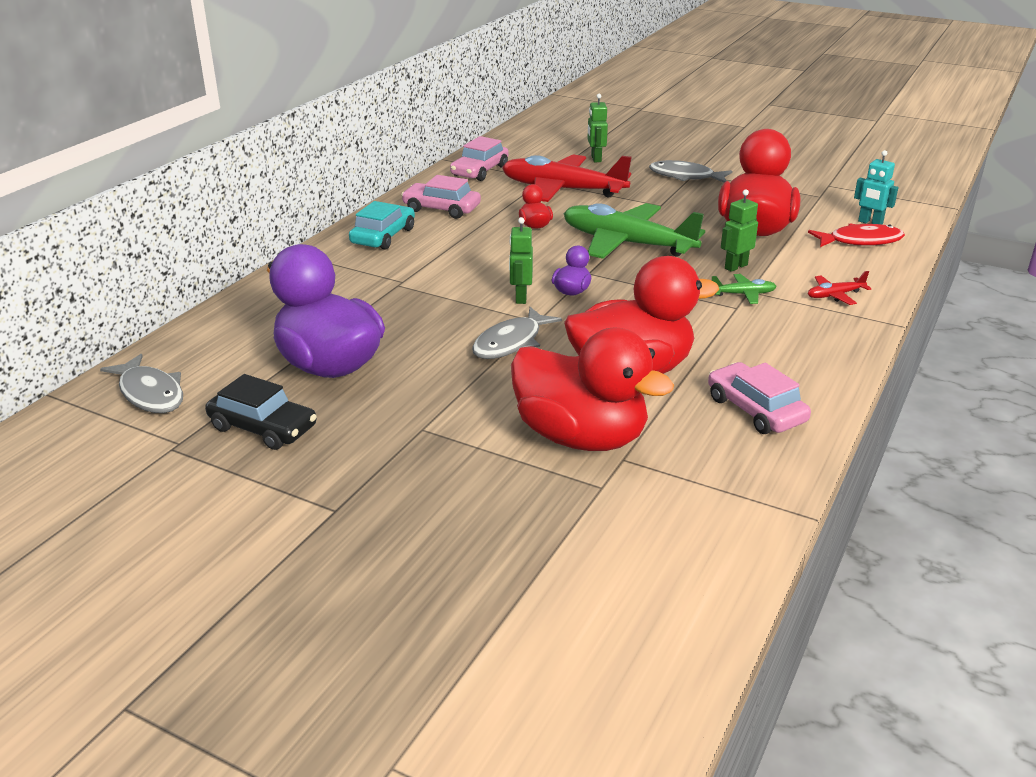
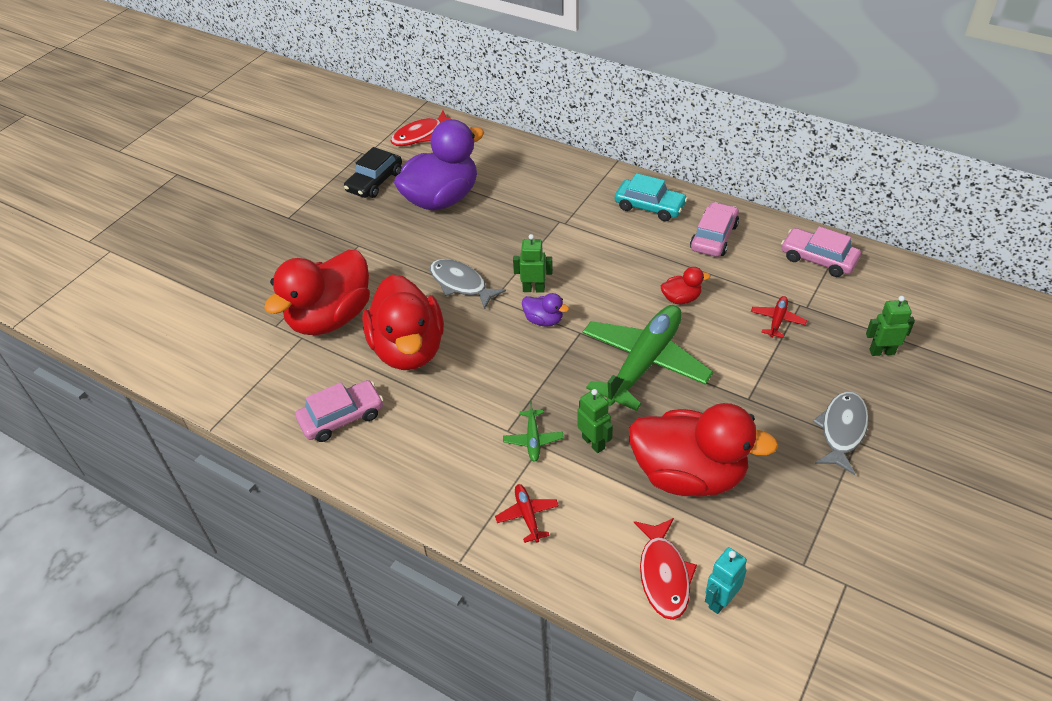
camera: 95 degrees right, 15 degrees up
(150, 393) = (420, 135): grey fish -> red fish
(562, 190) = (777, 320): red plane -> red plane, size x0.41

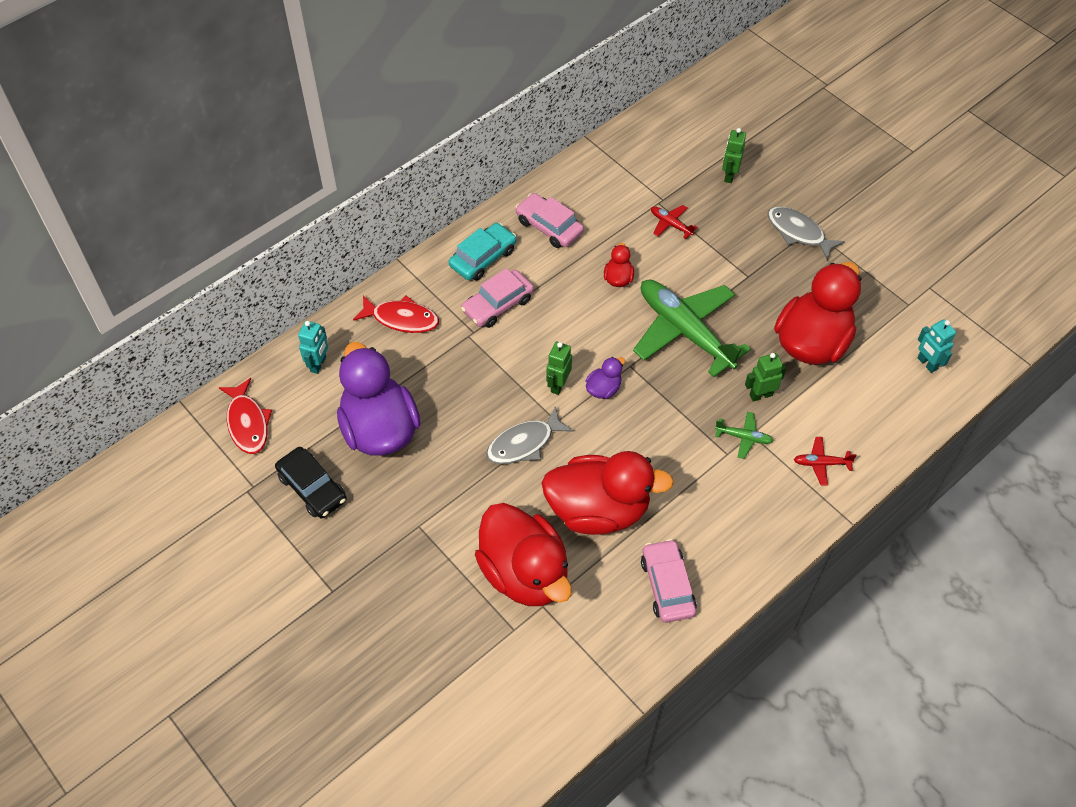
camera: 75 degrees left, 10 degrees up
(489, 151) = (318, 364): none -> turquoise robot
(663, 575) = (898, 390): red fish -> red fish (401, 319)
(818, 259) = (610, 168): pink car -> pink car (497, 304)

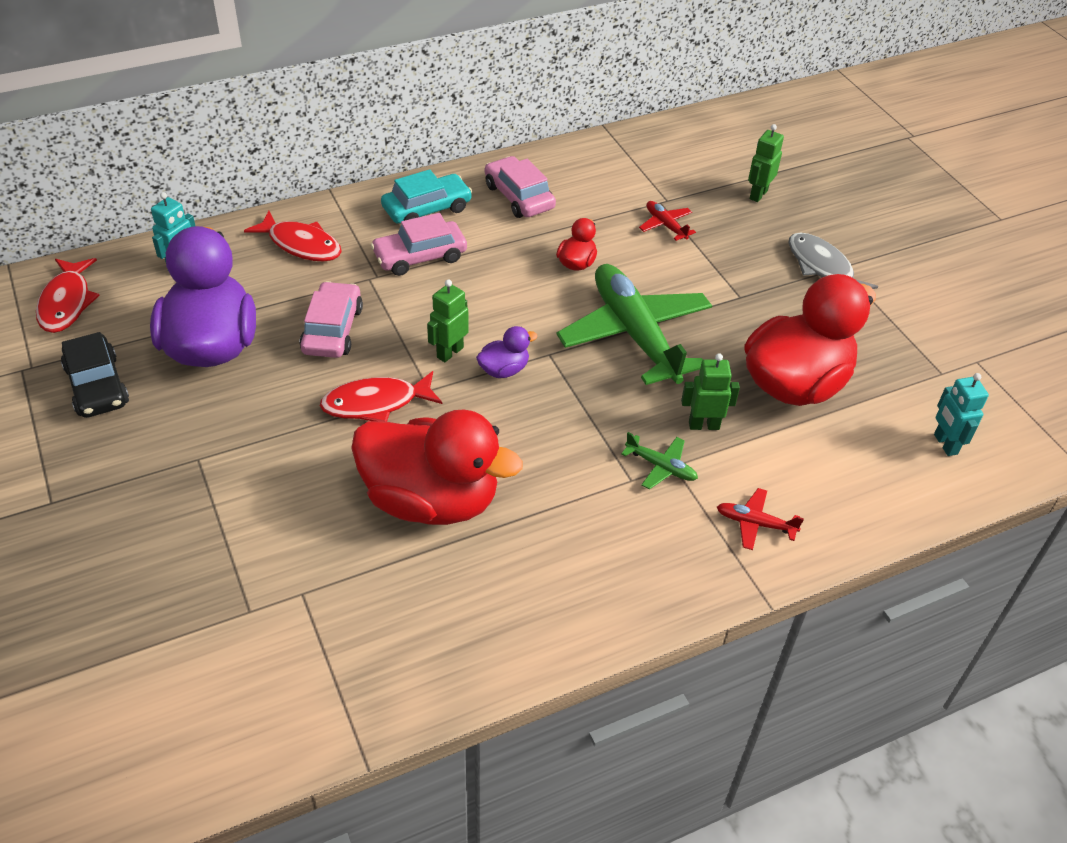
camera: 15 degrees right, 10 degrees down
(524, 443) = (376, 403): grey fish -> red fish
(524, 573) = (299, 547): red duck -> none
(667, 586) = (479, 615): pink car -> pink car (332, 330)

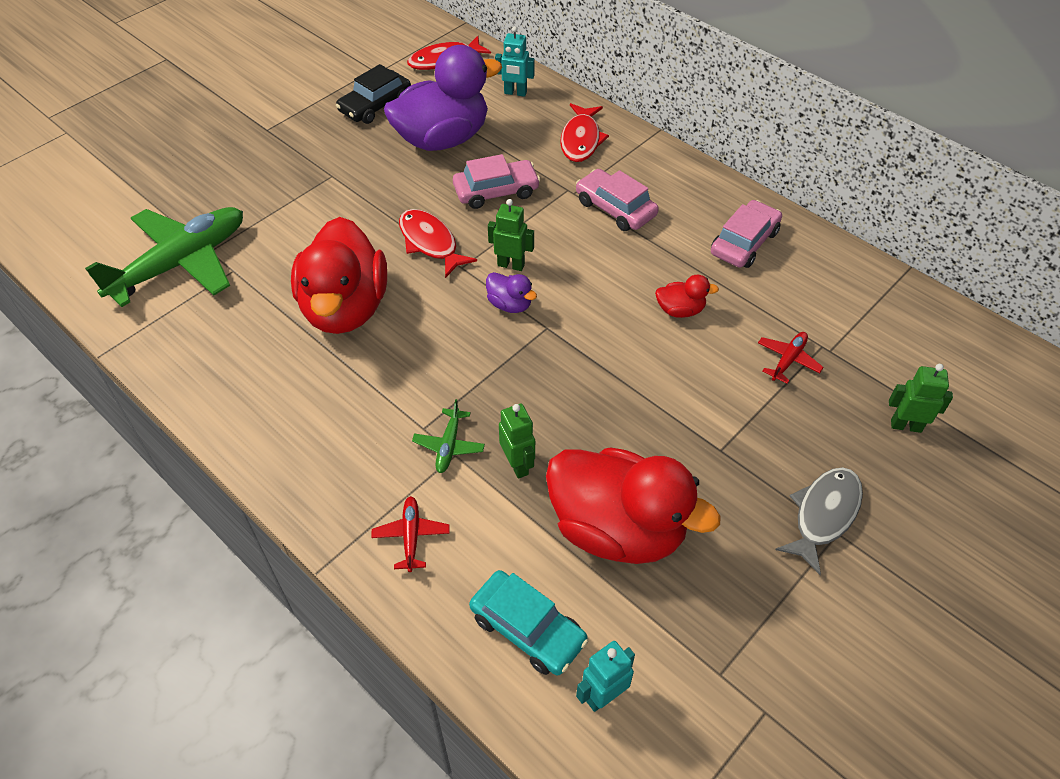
camera: 70 degrees right, 5 degrees up
(427, 209) = (679, 192): turquoise car -> turquoise car (527, 629)
(634, 334) = (610, 380): green plane -> green plane (181, 263)

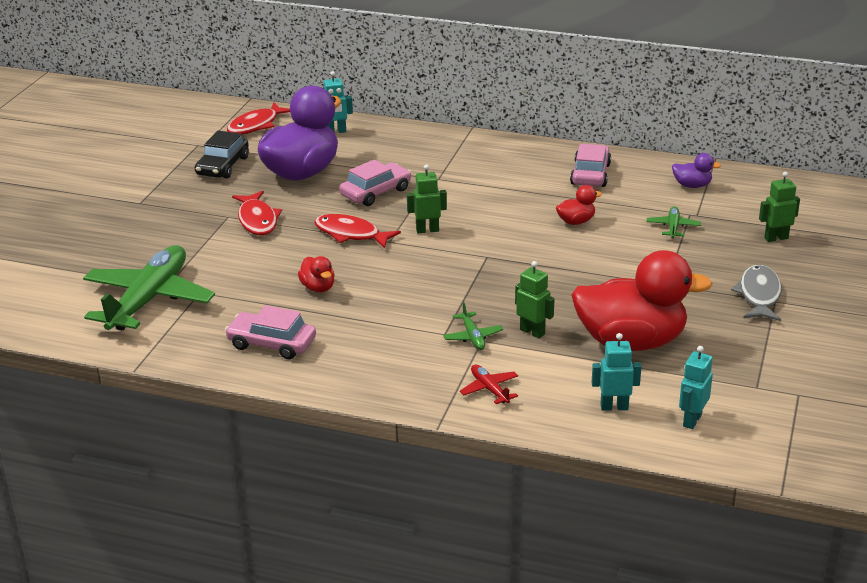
camera: 25 degrees left, 20 degrees down
(345, 308) = (318, 288): red duck -> red duck, size x0.42
(510, 304) = (447, 251): purple duck -> purple duck (692, 185)
(527, 629) = (614, 407): turquoise car -> turquoise robot
(581, 140) = (416, 147): red fish -> red fish (257, 220)
(615, 208) = (478, 179): pink car -> pink car (272, 343)
(788, 360) = (673, 227): red plane -> green plane

